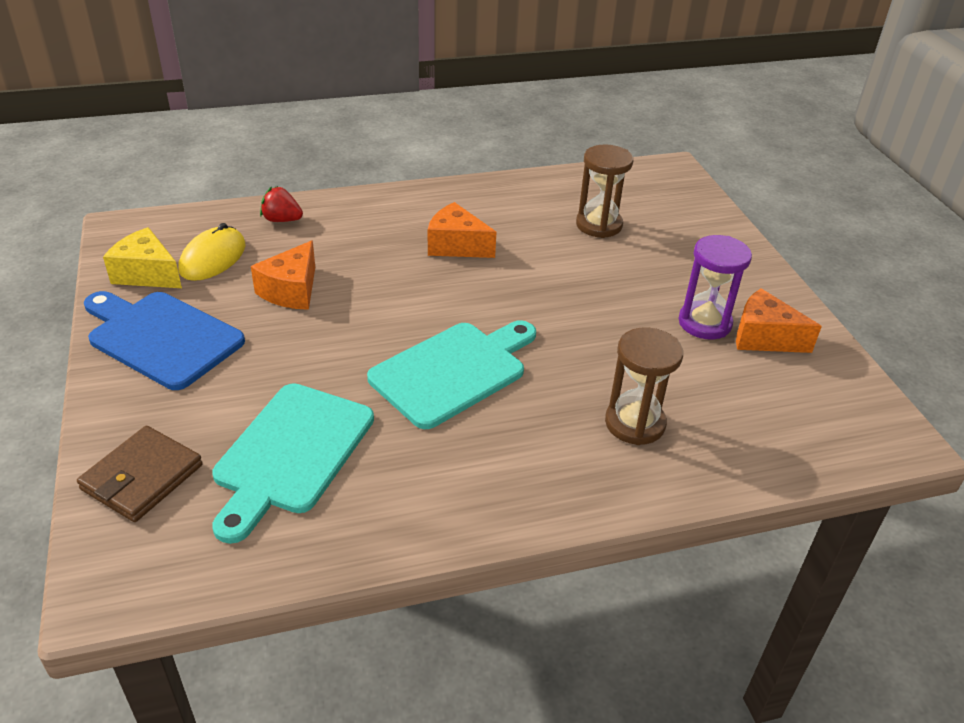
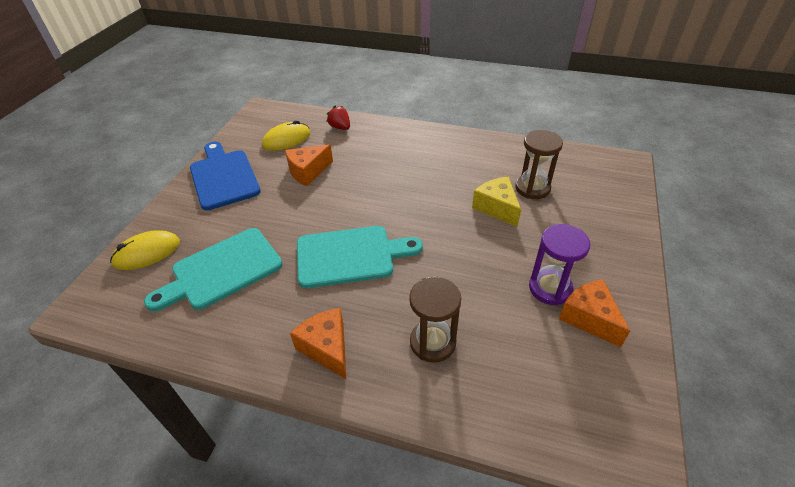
camera: 35 degrees right, 5 degrees up
(142, 477) = (147, 253): brown wallet -> yellow mouse
(147, 274) = (248, 139): yellow cheese -> yellow cheese (496, 208)
(456, 246) = (424, 173): orange cheese -> orange cheese (327, 348)

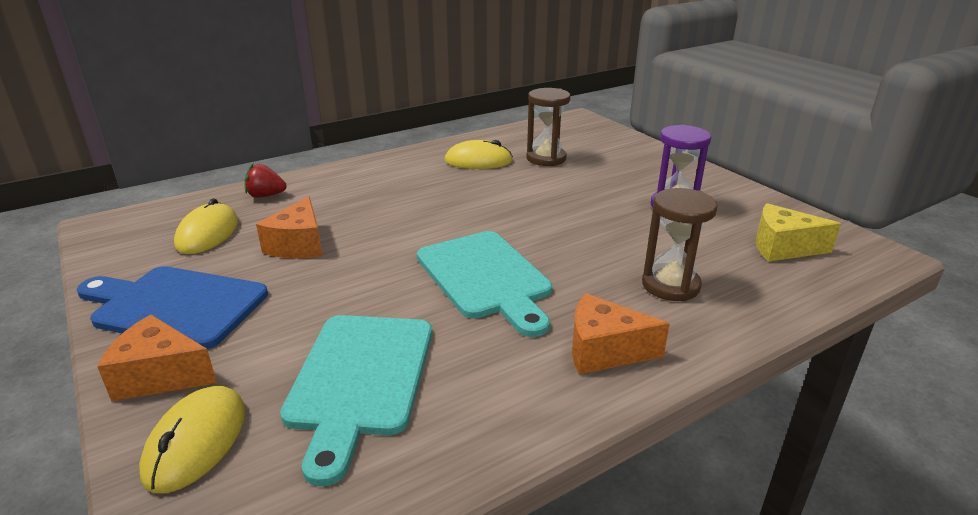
camera: 50 degrees left, 15 degrees down
(350, 256) = (486, 278): turquoise cutting board -> turquoise cutting board turned 120 degrees clockwise
(484, 164) = (478, 161): none -> yellow mouse
(496, 208) = (544, 182): yellow cheese -> yellow cheese (782, 247)
(589, 318) = (725, 207): orange cheese -> orange cheese (160, 375)

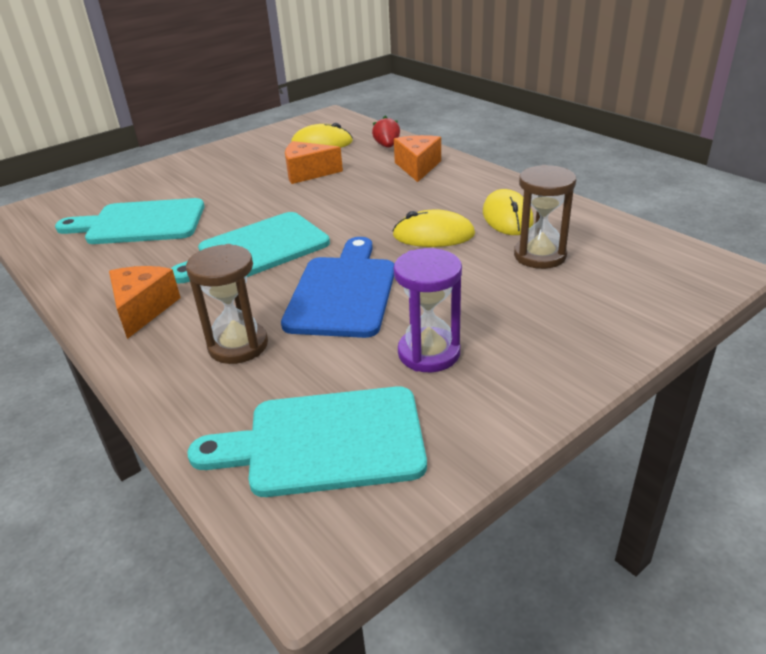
camera: 85 degrees right, 5 degrees up
(160, 375) = (162, 172): orange cheese -> orange cheese (417, 167)
(174, 306) = (230, 157): blue cutting board -> blue cutting board (343, 292)
(196, 441) = (105, 193): yellow mouse -> yellow mouse (433, 235)
(782, 247) = (325, 442): yellow cheese -> turquoise cutting board

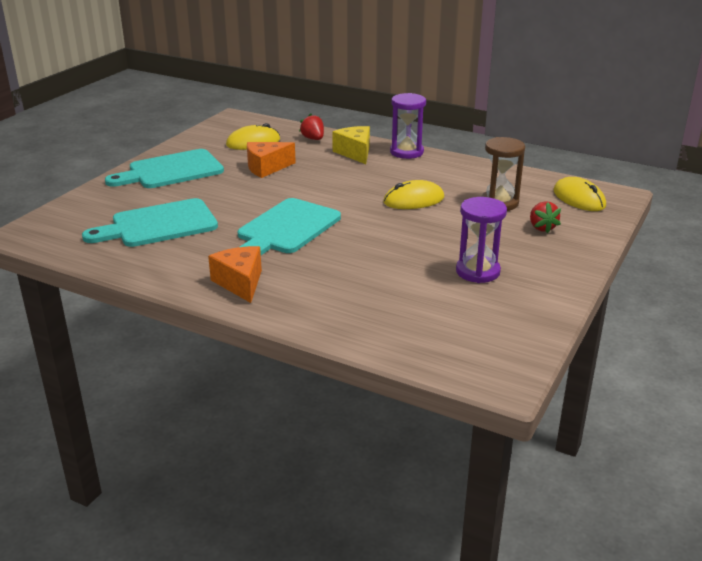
camera: 25 degrees left, 5 degrees down
(238, 345) = (342, 291): brown hourglass -> none
(325, 442) = (458, 330): turquoise cutting board -> turquoise cutting board (171, 171)
(343, 292) = (384, 246): blue cutting board -> none
(417, 167) = (355, 153): orange cheese -> yellow cheese
(477, 173) = (406, 152): none -> purple hourglass
(507, 217) = (456, 181): yellow mouse -> yellow mouse (579, 198)
(571, 302) = (542, 228): none -> red strawberry

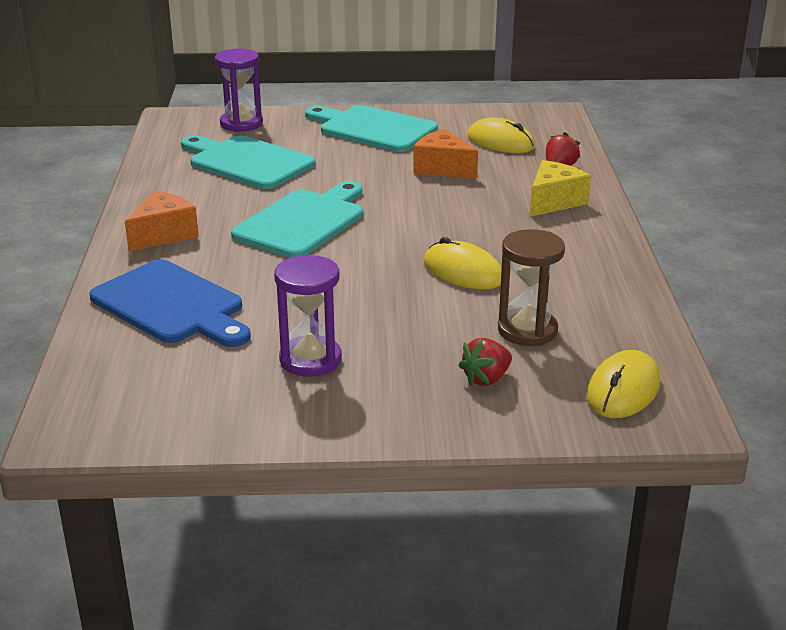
camera: 60 degrees right, 0 degrees up
(286, 229) = (303, 222): turquoise cutting board -> turquoise cutting board turned 120 degrees clockwise
(357, 303) = (172, 305): none -> blue cutting board
(406, 152) = (603, 231): purple hourglass -> purple hourglass (241, 124)

